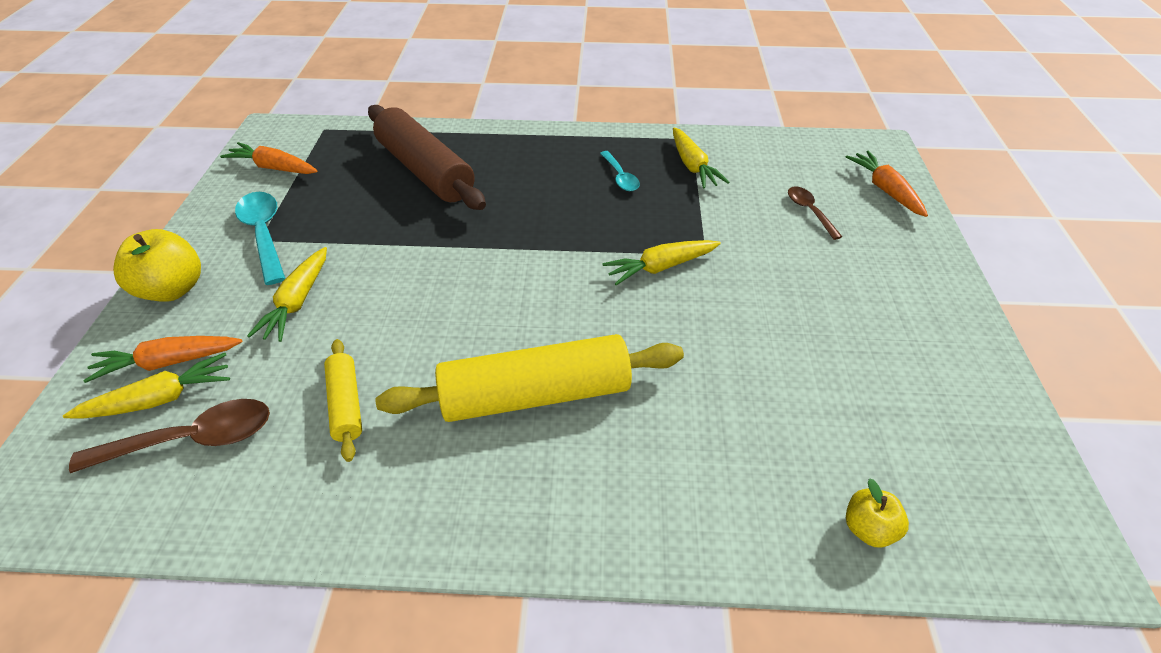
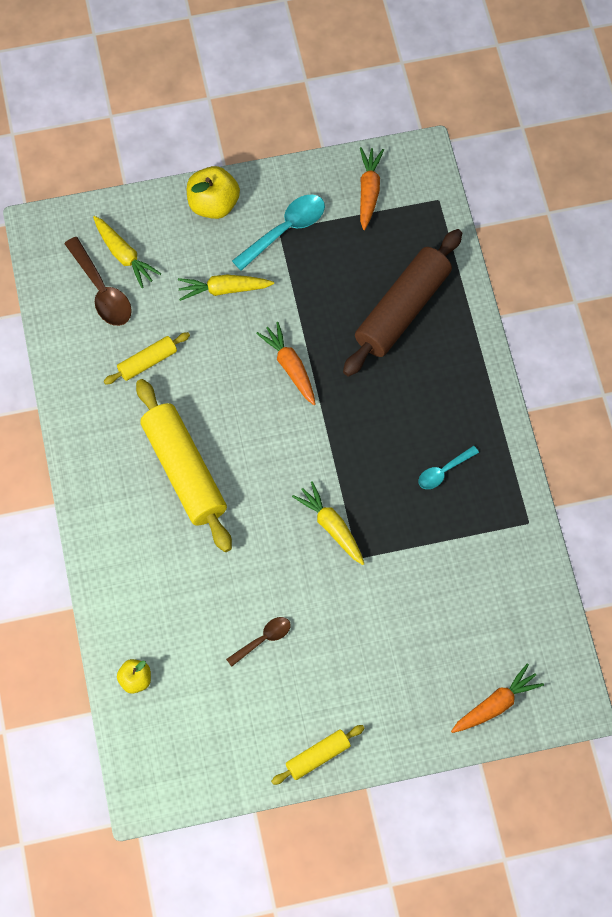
camera: 75 degrees right, 20 degrees up
(169, 362) = (152, 242): orange carrot -> orange carrot (290, 367)
(692, 166) = (481, 530): yellow carrot -> none
(809, 211) = (441, 638): brown spoon -> brown spoon (263, 639)
(967, 335) = (318, 757): none -> yellow rolling pin

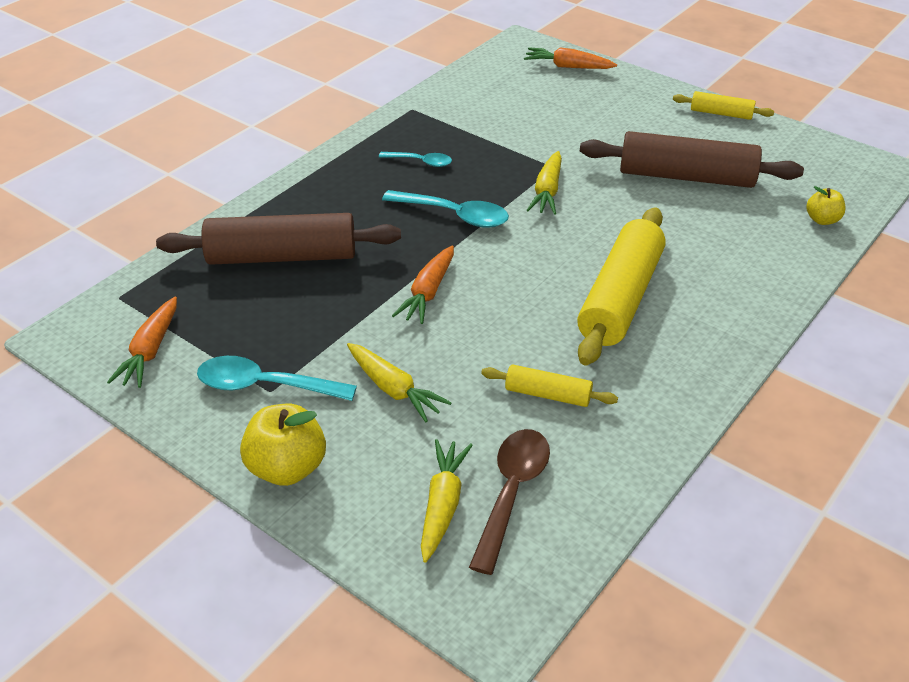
camera: 130 degrees left, 25 degrees down
(263, 639) = (686, 177): brown spoon -> brown rolling pin
(357, 443) = (454, 215): none -> turquoise spoon
(369, 191) = (150, 350): orange carrot -> orange carrot turned 45 degrees counterclockwise

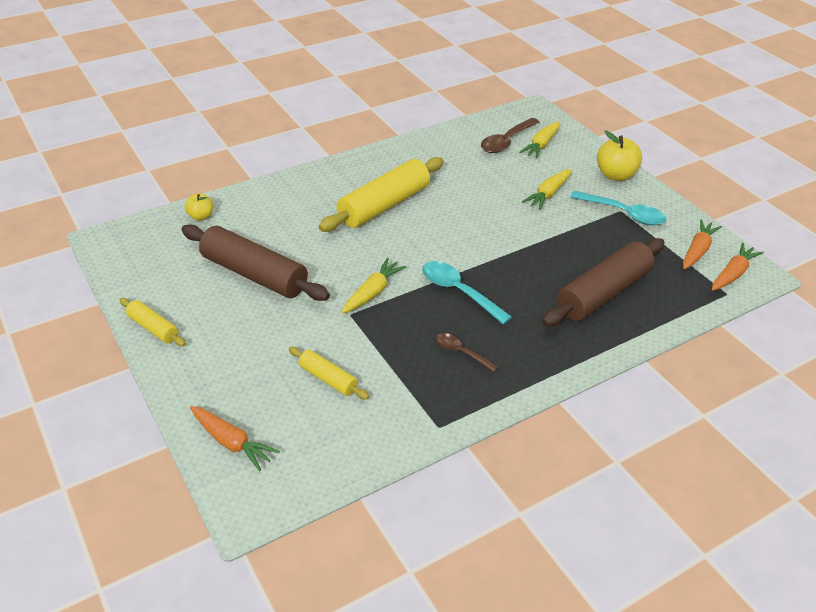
camera: 160 degrees left, 0 degrees up
(282, 256) = (603, 293): brown rolling pin -> brown rolling pin turned 60 degrees counterclockwise
(393, 389) = (548, 194): yellow carrot -> yellow carrot turned 120 degrees counterclockwise
(421, 162) = (461, 352): turquoise spoon -> brown spoon
(428, 292) = (505, 240): orange carrot -> orange carrot (732, 274)
(548, 394) = (463, 171): yellow rolling pin -> yellow rolling pin (328, 379)

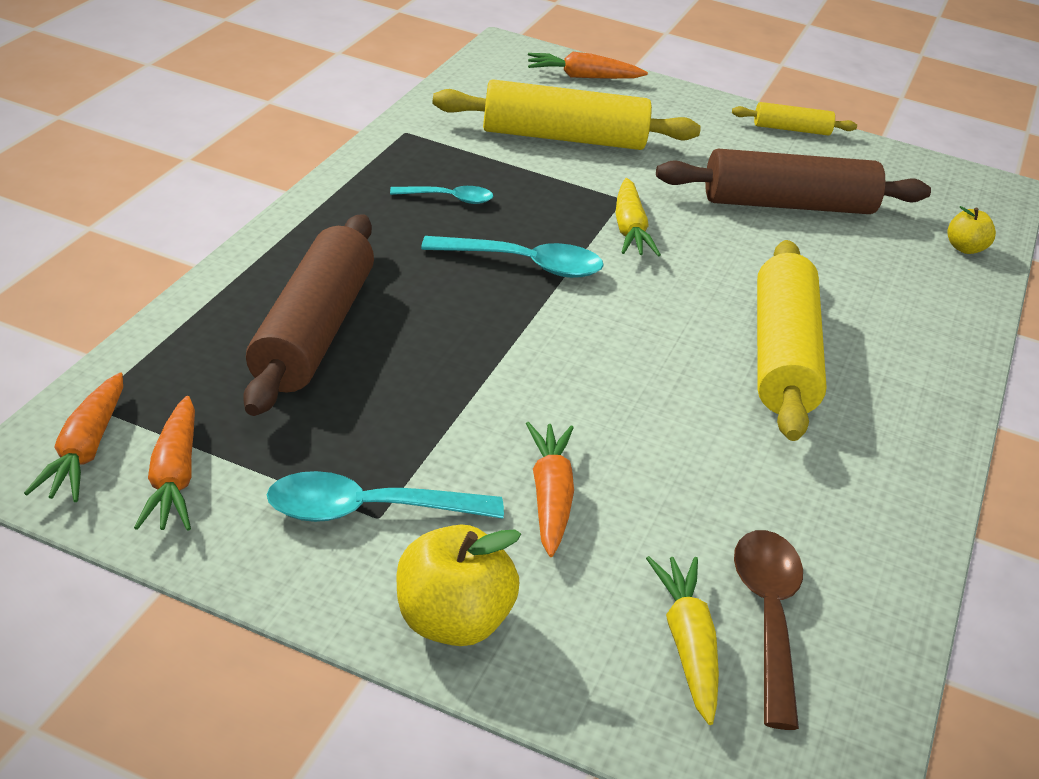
camera: 140 degrees right, 5 degrees down
(328, 379) = (563, 137): yellow rolling pin -> yellow rolling pin, size x2.01
(461, 352) = (449, 199): brown spoon -> turquoise spoon
(548, 194) = (549, 497): yellow carrot -> orange carrot

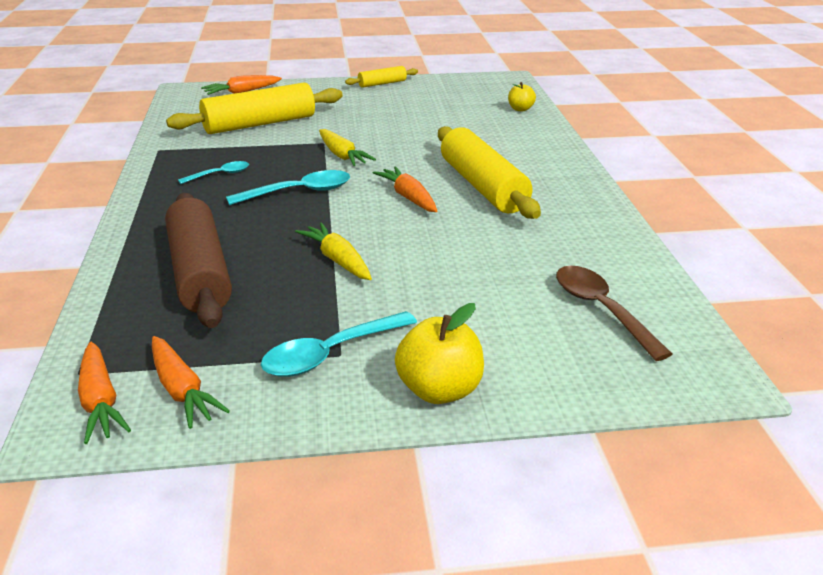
camera: 25 degrees left, 5 degrees down
(549, 497) = (430, 301): orange carrot -> orange carrot (408, 197)
(687, 645) = (576, 342): yellow carrot -> yellow carrot (338, 260)
(787, 205) = (415, 117): brown rolling pin -> none

